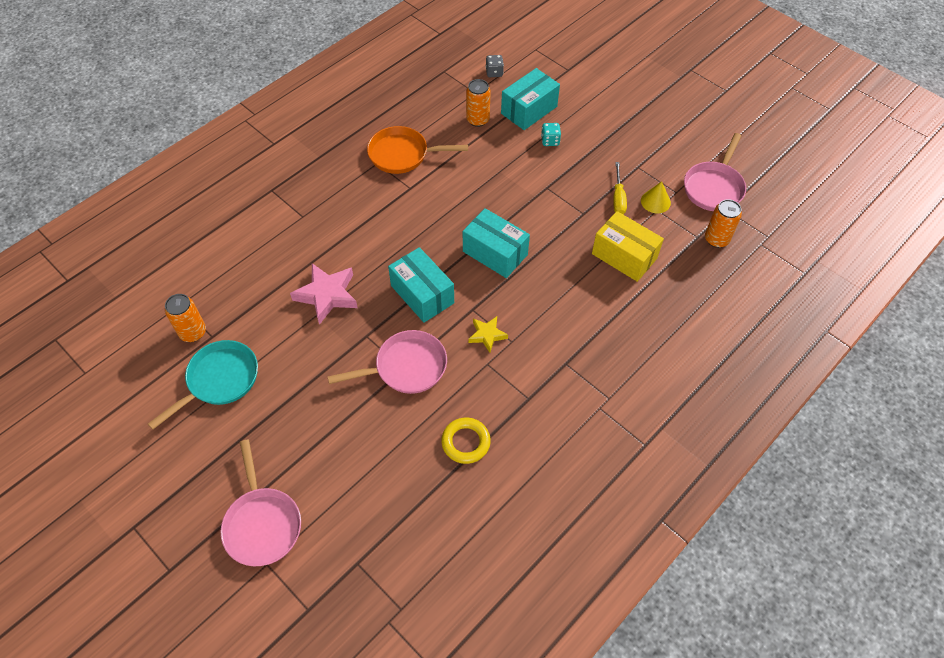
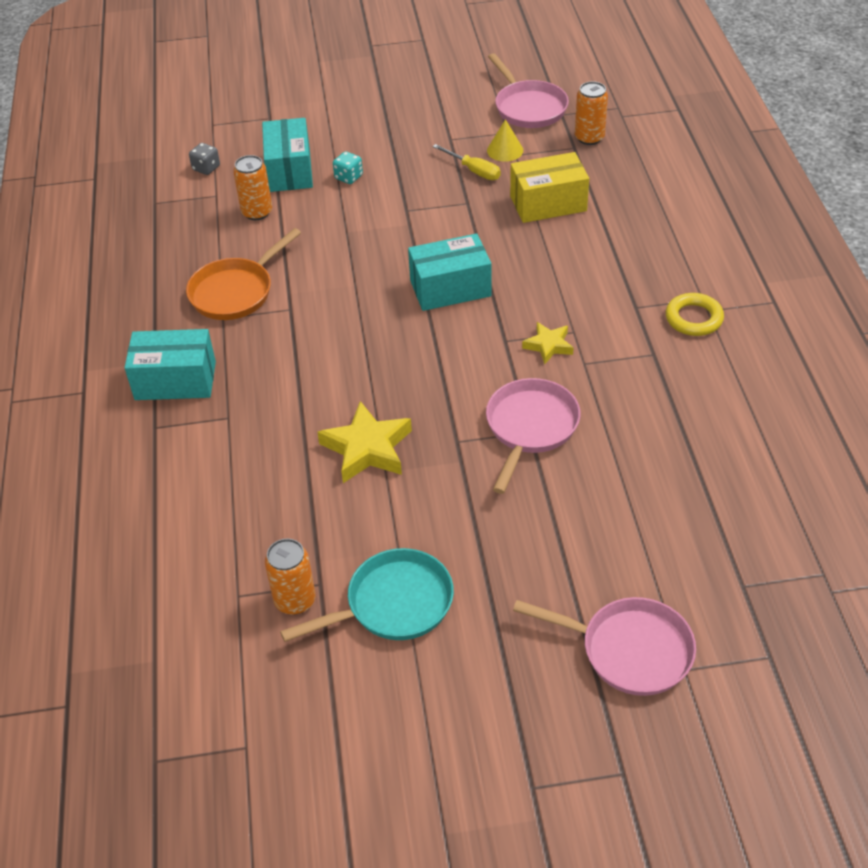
camera: 50 degrees left, 10 degrees down
(219, 380) = (393, 604): turquoise pan -> turquoise pan turned 75 degrees clockwise
(327, 295) = (367, 448): pink star -> yellow star
(422, 294) = (447, 369): turquoise box -> turquoise box (175, 381)
(466, 442) = (665, 426): yellow ring -> yellow ring (693, 318)

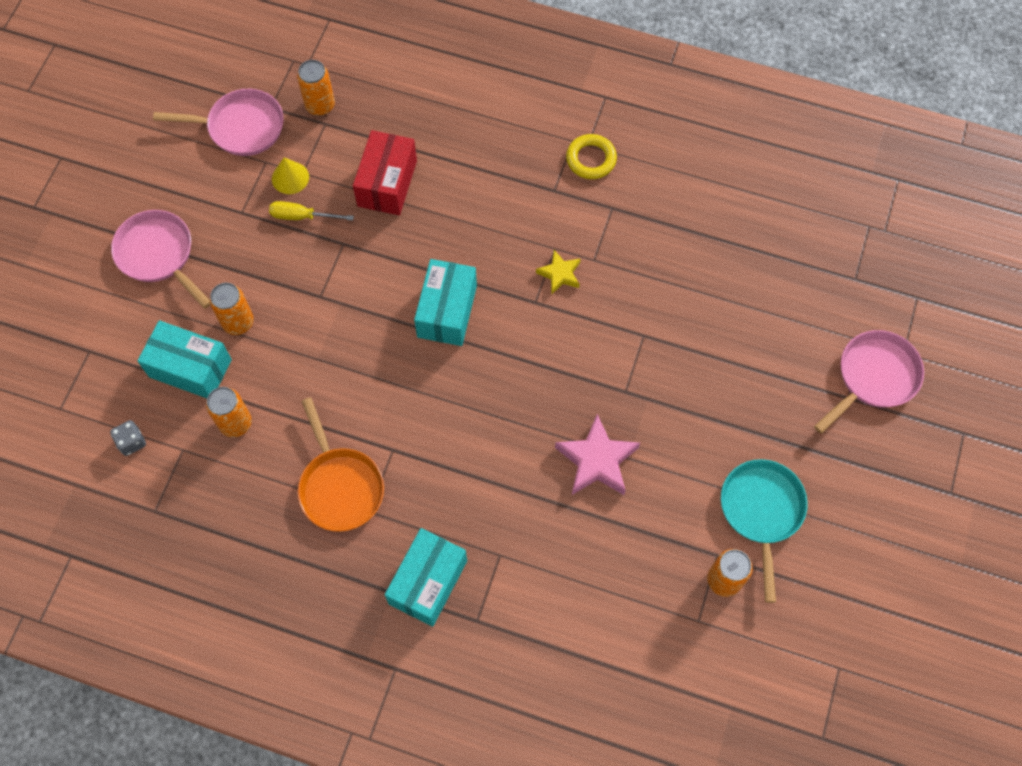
camera: 65 degrees left, 20 degrees up
(348, 177) = (238, 322): turquoise dice -> orange can
(367, 448) = (597, 460): yellow star -> pink star
(474, 171) = (302, 216): yellow screwdriver -> yellow screwdriver turned 150 degrees counterclockwise
(530, 428) = (640, 333): pink pan -> pink pan (158, 255)
(548, 203) = (387, 183): yellow box -> red box

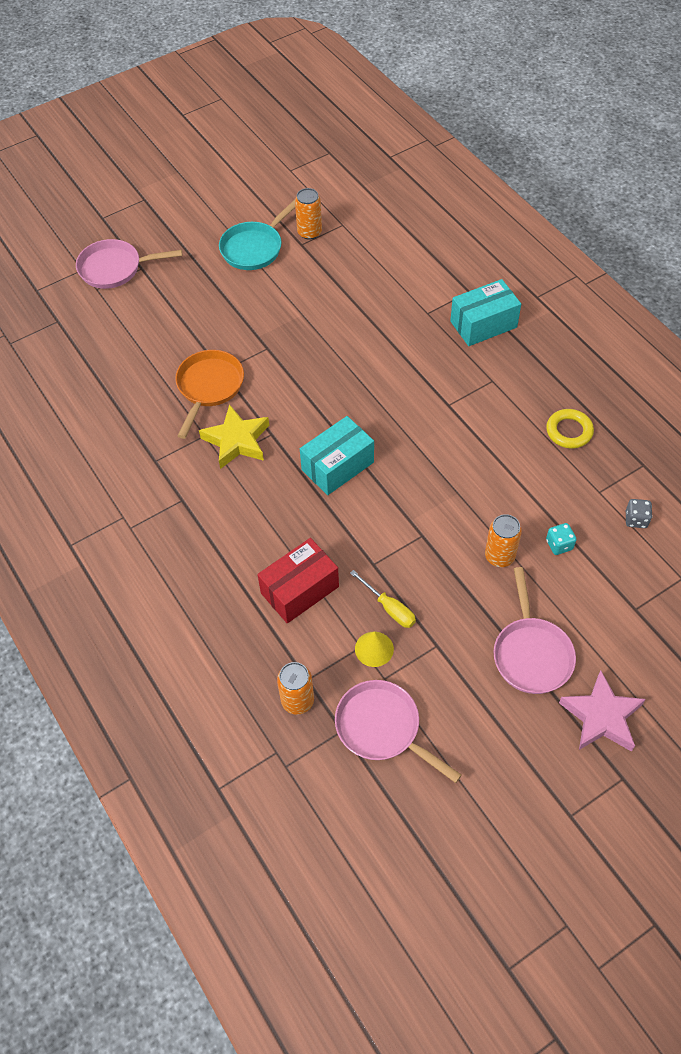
camera: 140 degrees left, 10 degrees down
(190, 368) = (559, 545): turquoise box -> turquoise dice
(235, 423) = (548, 486): orange can -> none
(340, 487) = (501, 404): orange pan -> orange pan (209, 387)
(560, 274) = (237, 441): yellow star -> yellow star, size x1.72
(591, 159) = (132, 504): yellow ring -> yellow ring (569, 431)
(597, 460) = (322, 324): pink star -> pink star (601, 717)

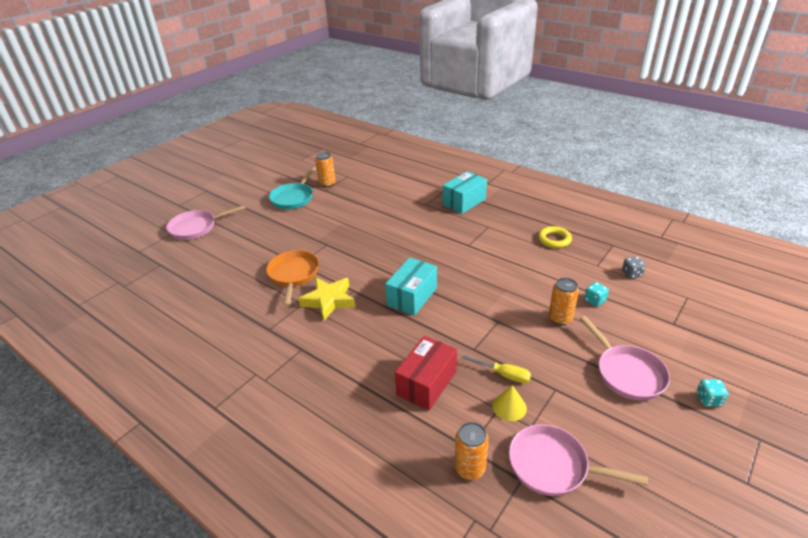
camera: 20 degrees left, 20 degrees down
(601, 717) = (708, 399): pink star -> turquoise dice

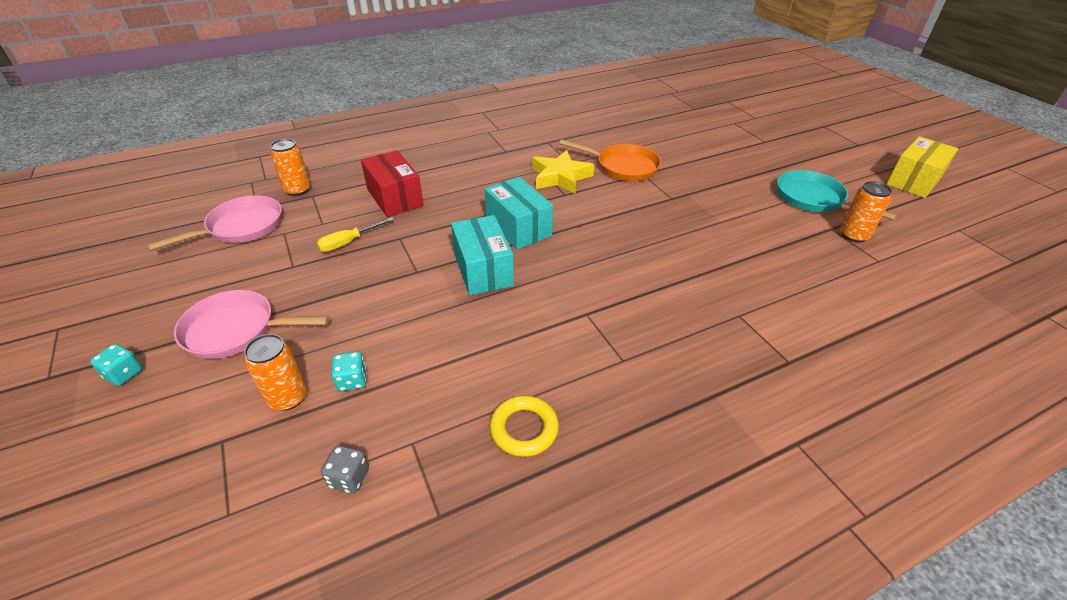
camera: 115 degrees right, 5 degrees up
(196, 228) = (761, 130): pink pan -> none
(251, 172) = (913, 181): none -> yellow box
(464, 202) = (726, 367): turquoise box -> turquoise box (483, 269)
(509, 407) = (315, 230): yellow cone -> none
(560, 318) = (364, 325): orange can -> orange can (288, 397)

